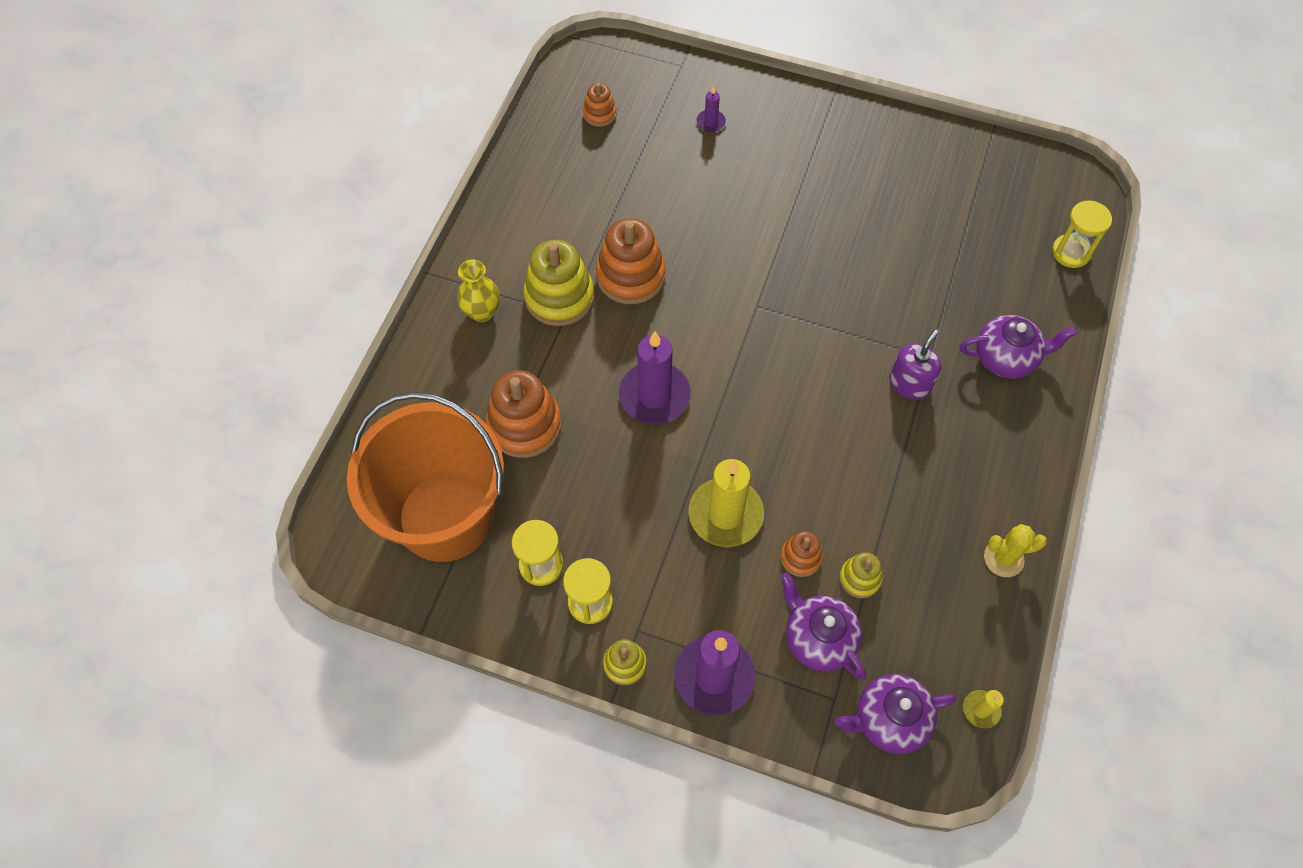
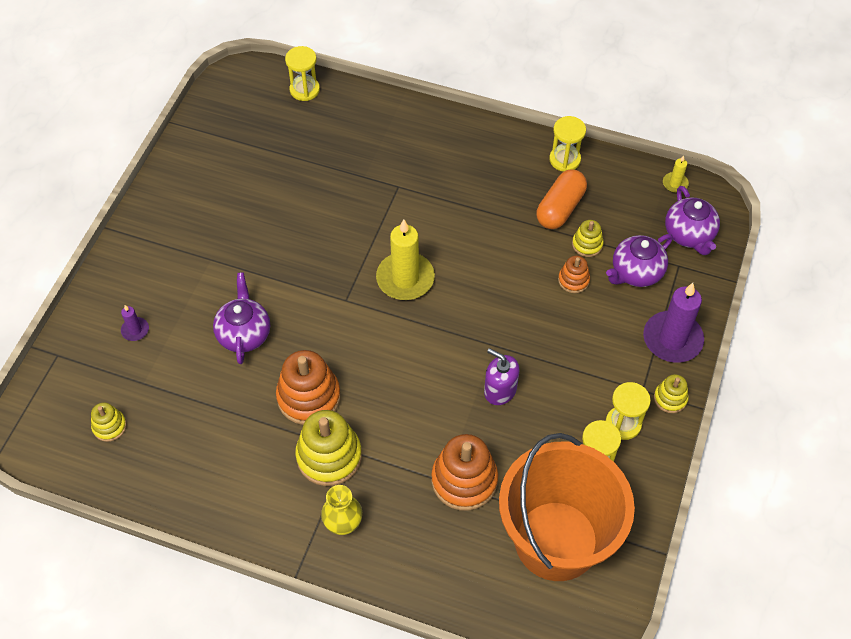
camera: 90 degrees left, 5 degrees down
(599, 114) = (109, 426): orange stacking toy -> yellow stacking toy
(654, 396) = (434, 378): purple candle -> none
(725, 514) = (541, 328): yellow candle -> yellow candle (405, 278)
(909, 384) = (422, 201): purple soap dispenser -> purple soap dispenser (500, 390)
(917, 547) = (560, 208): none -> orange capsule
(1003, 558) = (564, 159): yellow cactus -> yellow hourglass
(1006, 358) = (400, 140): purple teapot -> purple teapot (244, 334)

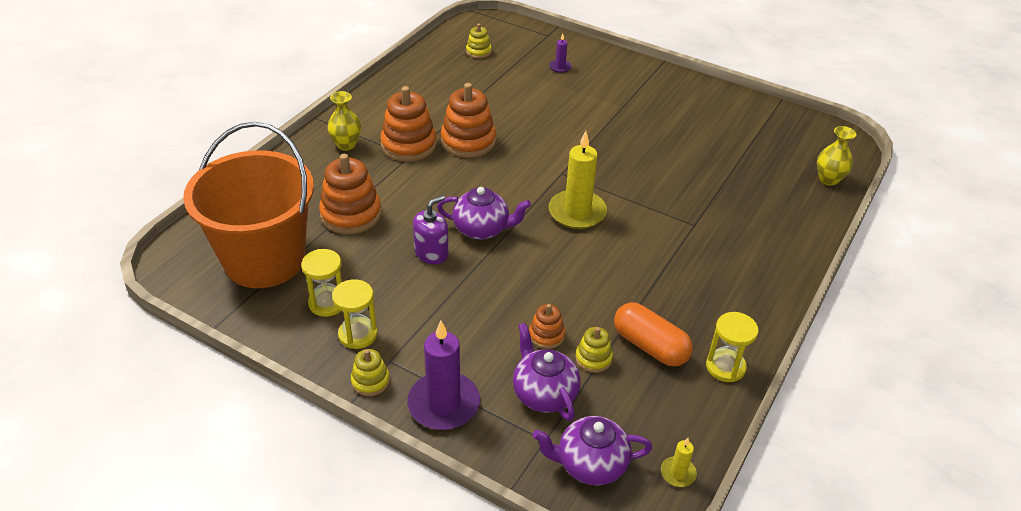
camera: 100 degrees right, 15 degrees down
(244, 334) = (541, 116): purple teapot -> purple teapot (482, 229)
(304, 90) = (828, 179): yellow hourglass -> yellow vase
(329, 456) = (408, 145): yellow stacking toy -> orange stacking toy

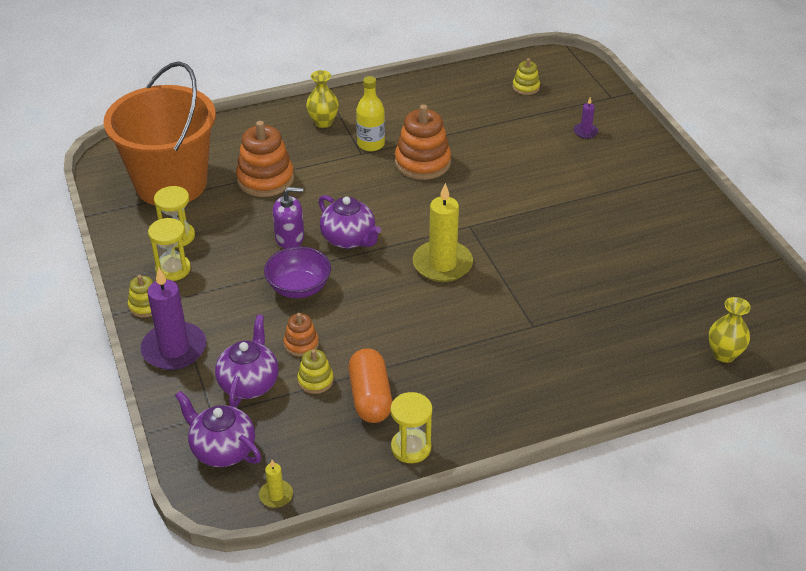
camera: 40 degrees right, 0 degrees up
(408, 145) = (371, 144): orange stacking toy -> yellow bottle
(488, 290) = (299, 287): none -> purple bowl

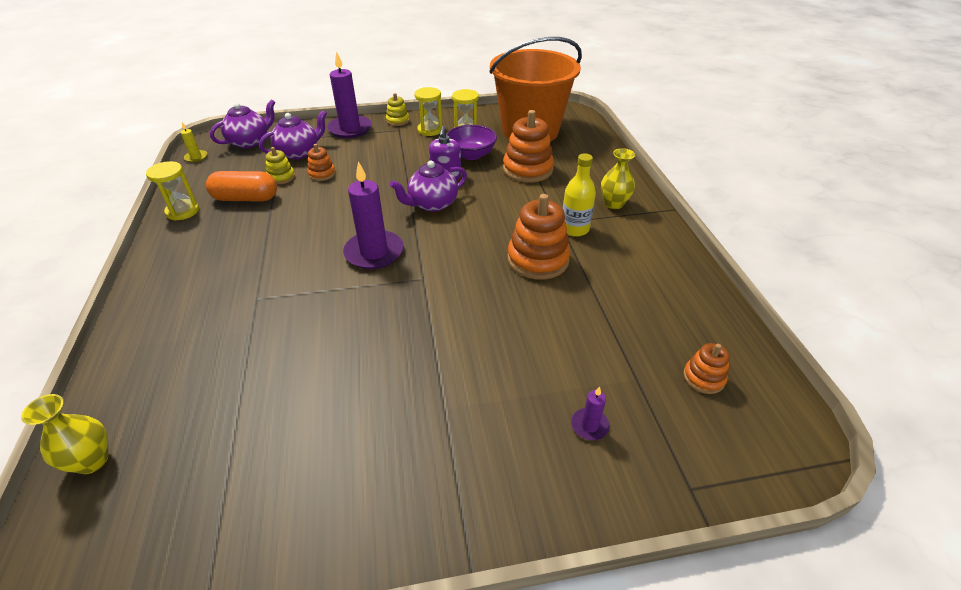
camera: 100 degrees right, 0 degrees up
(249, 383) = (299, 153): purple teapot -> purple teapot turned 60 degrees counterclockwise
(299, 287) = (384, 177): purple bowl -> purple bowl (471, 155)
(442, 264) = (374, 252): yellow candle -> purple candle
(526, 87) = (703, 378): yellow stacking toy -> orange stacking toy

